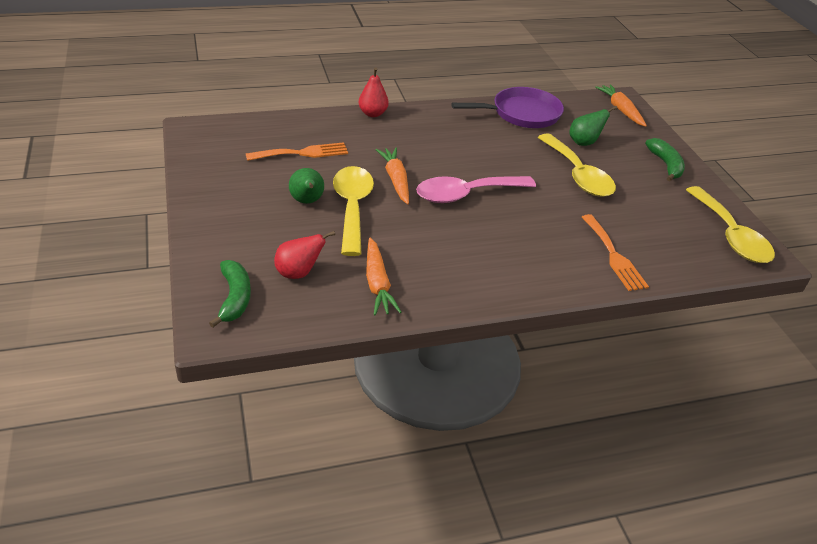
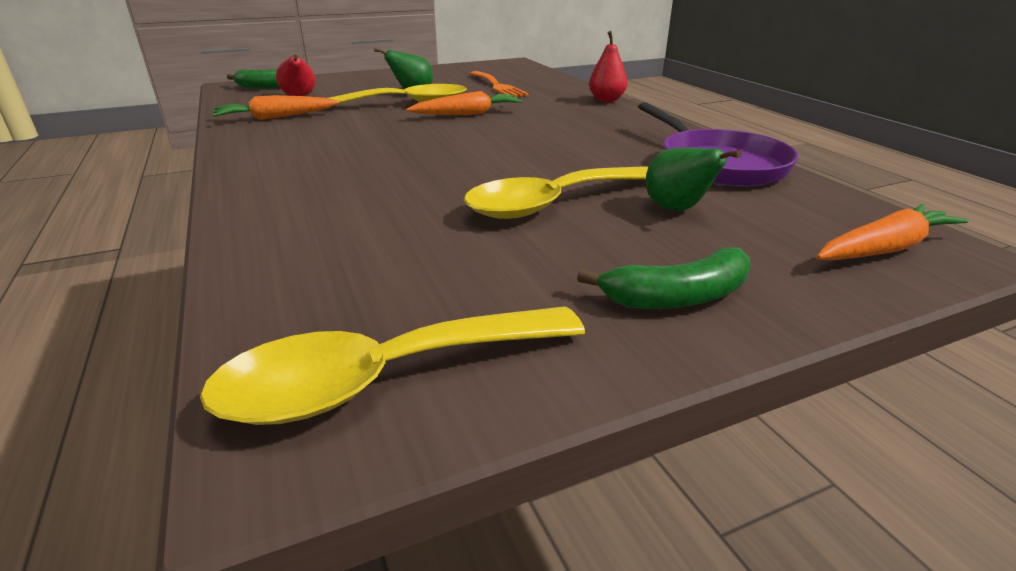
camera: 85 degrees right, 10 degrees down
(466, 194) = (453, 141): pink spoon -> none
(614, 255) = (309, 228): orange fork -> none

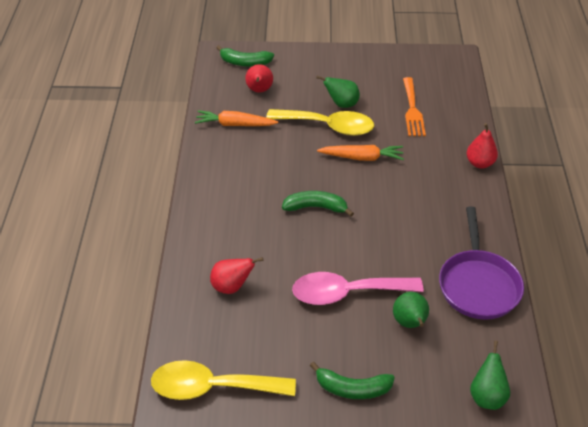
camera: 25 degrees right, 15 degrees up
(348, 236) = (232, 287): none -> red pear
(437, 150) = (316, 207): none -> green banana
(552, 203) = (347, 293): yellow spoon -> pink spoon
(884, 248) = (487, 396): orange carrot -> green pear

